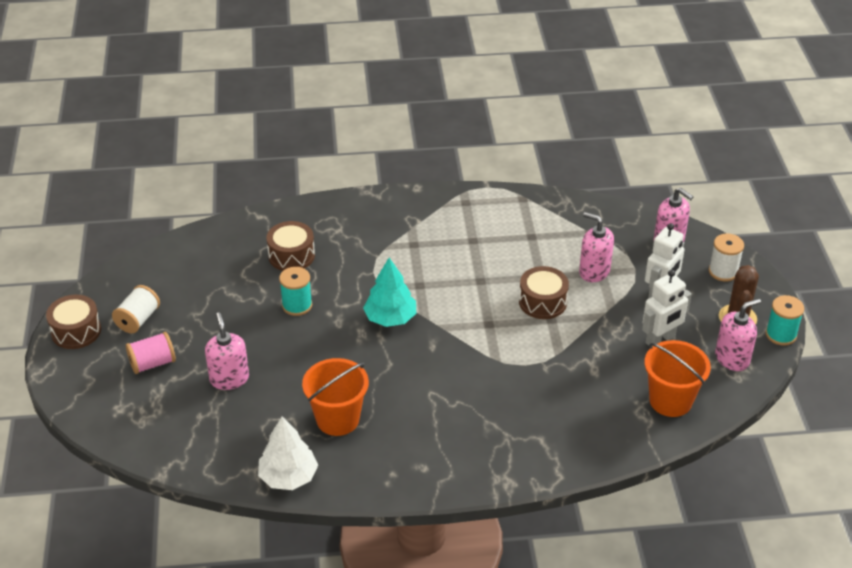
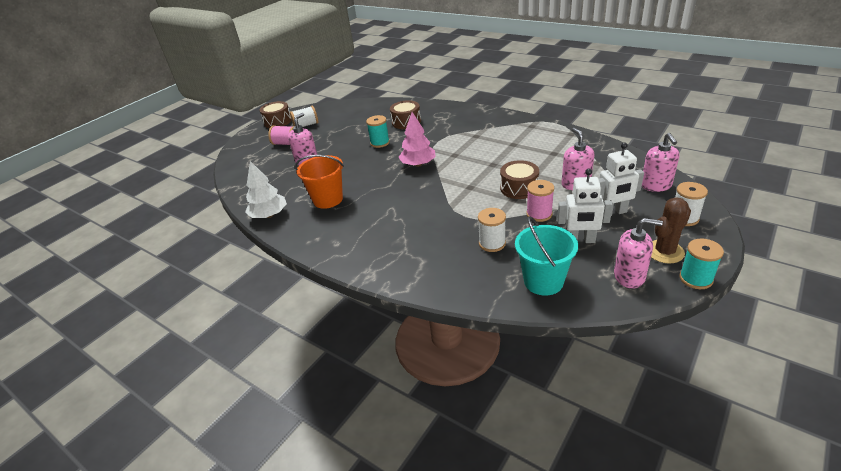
camera: 45 degrees right, 5 degrees down
(390, 318) = (418, 164): turquoise tree -> pink tree
(585, 384) = (492, 243): none -> white spool
(595, 327) = (539, 214): none -> pink spool
(670, 401) = (543, 281): orange bucket -> turquoise bucket

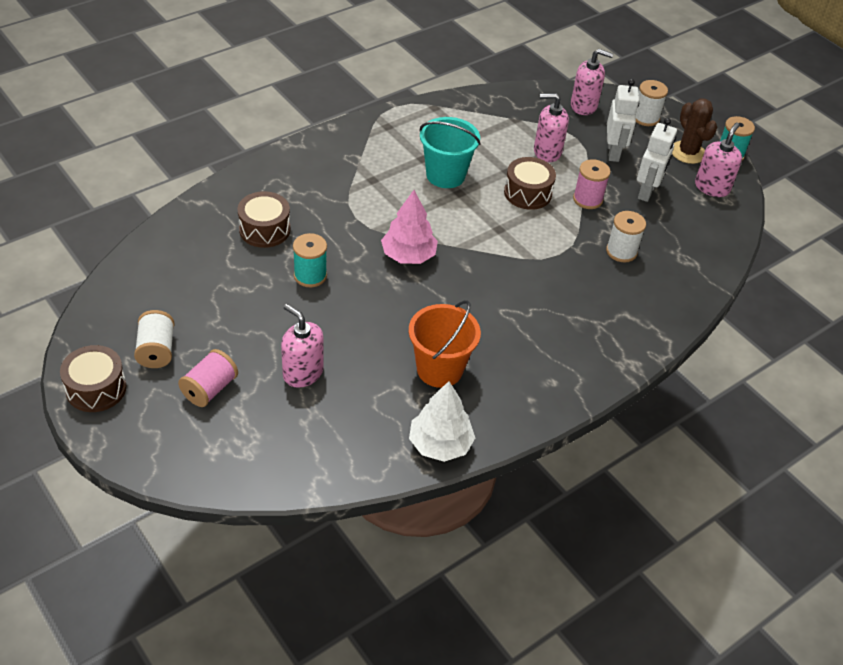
camera: 80 degrees left, 10 degrees up
(543, 281) = (697, 240): turquoise bucket -> turquoise bucket (445, 175)

